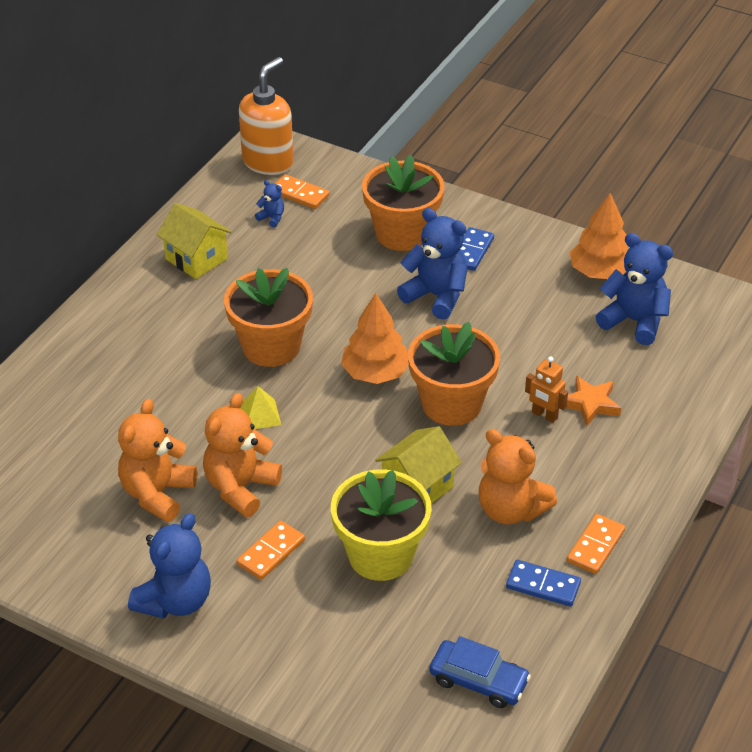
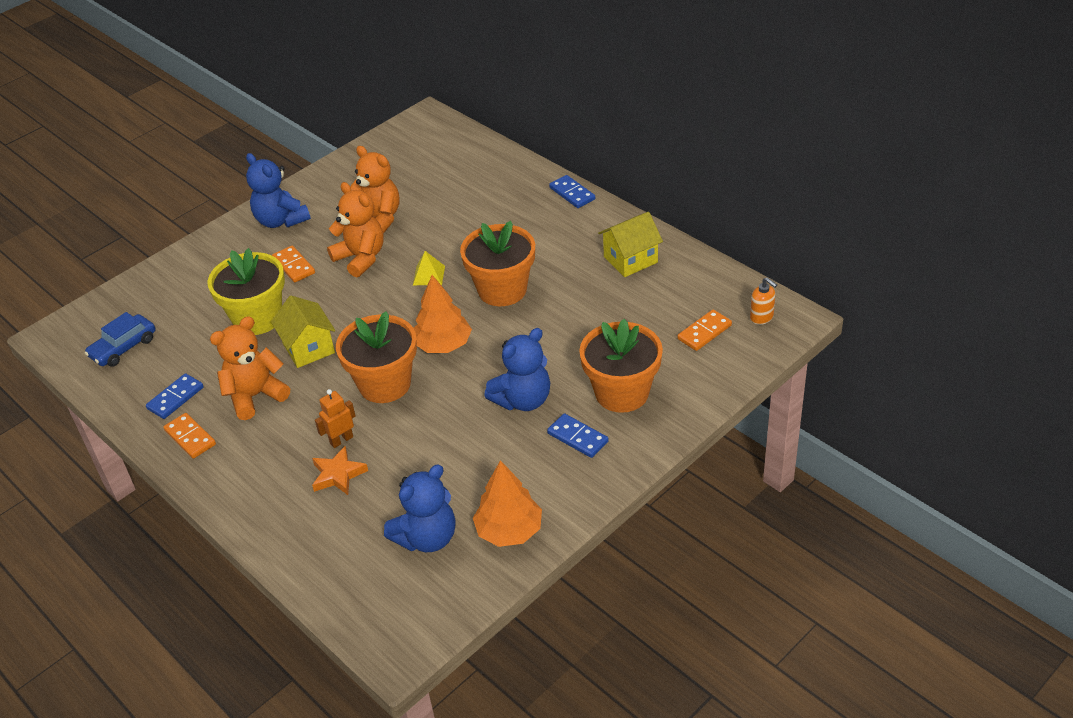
camera: 110 degrees right, 0 degrees up
(78, 325) = (572, 193): none -> blue domino
(268, 162) = (762, 317): orange soap dispenser -> orange soap dispenser, size x0.48
(272, 218) = (673, 310): blue teddy bear -> none

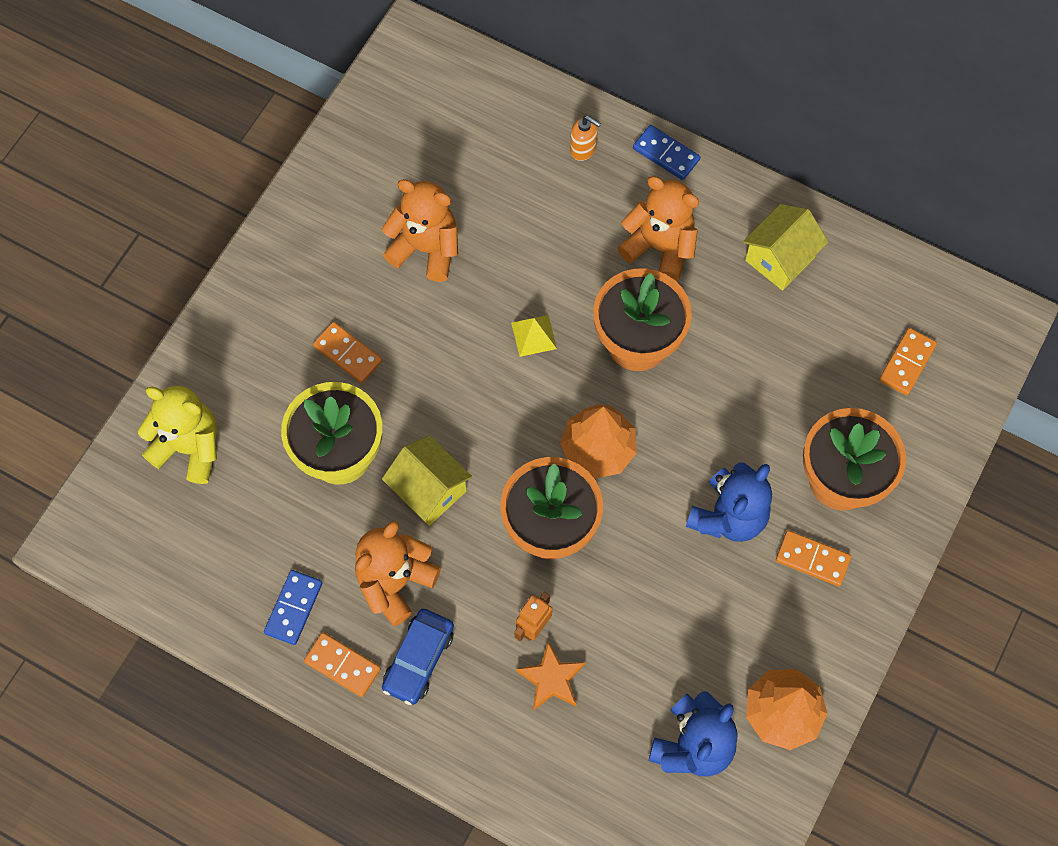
camera: 20 degrees left, 25 degrees up
(123, 347) = (183, 540): blue car -> blue car (418, 659)
(159, 298) = (190, 447): none -> yellow teddy bear
(281, 220) = (293, 275): blue teddy bear -> none
(361, 258) = (432, 322): orange teddy bear -> orange teddy bear (659, 247)
(577, 437) = (812, 559): blue domino -> orange domino
(762, 317) = (966, 325): orange soap dispenser -> orange soap dispenser (583, 149)

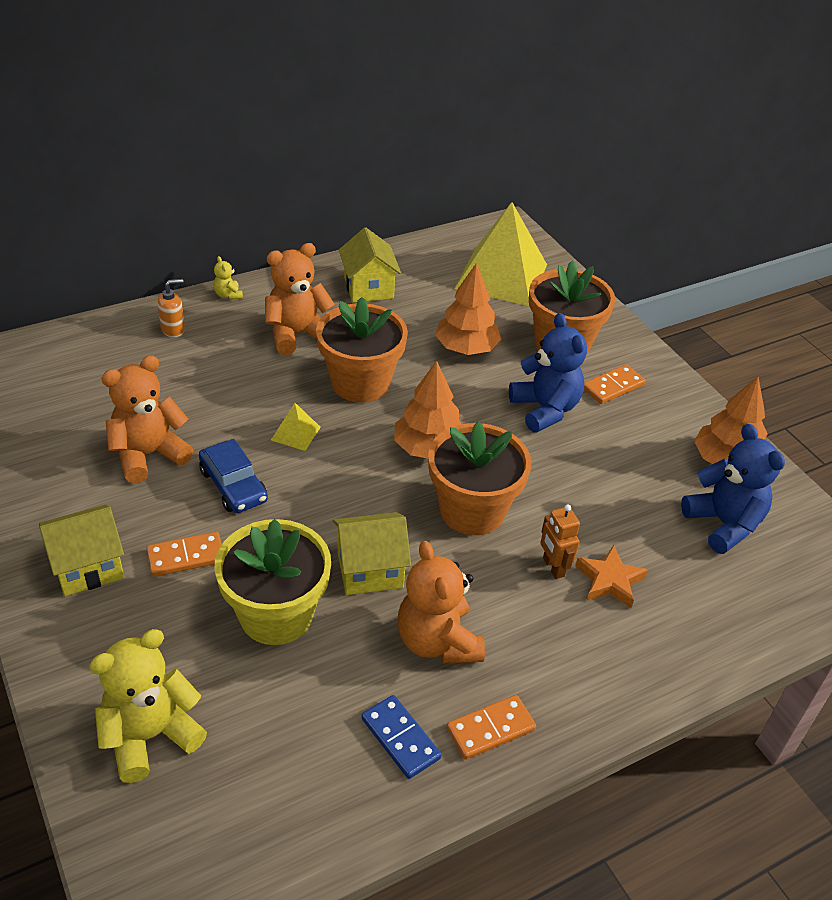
camera: 60 degrees left, 25 degrees down
(292, 298) = (88, 567): none -> yellow house
(418, 659) = (527, 664): blue car -> blue car (233, 485)
(666, 154) = (228, 295): blue domino -> yellow teddy bear
(761, 398) = (466, 348): none -> orange tree
(906, 363) = (501, 276): orange domino -> yellow pyramid

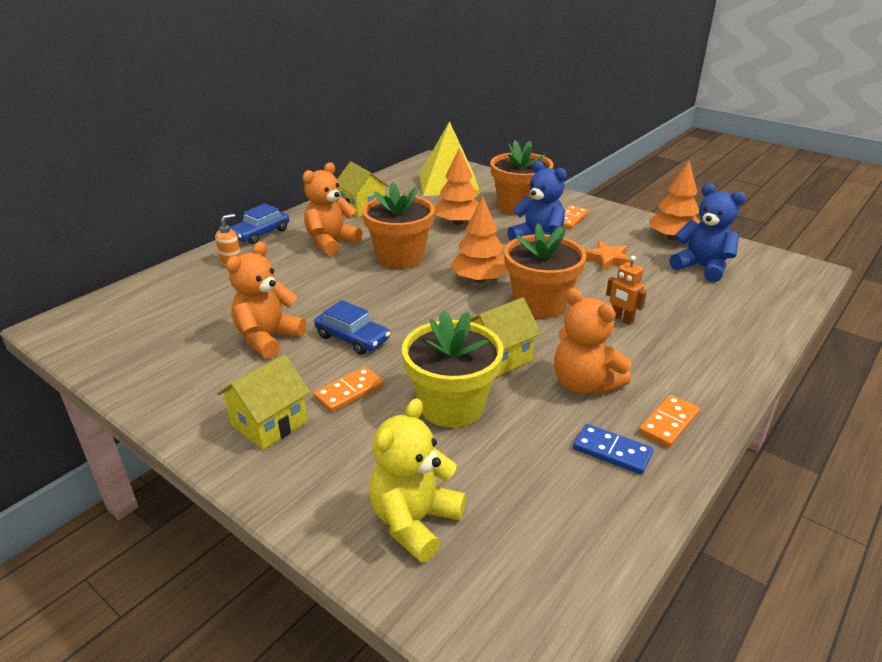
camera: 20 degrees left, 10 degrees down
(228, 295) = (260, 233): yellow teddy bear -> blue car
(295, 433) = (376, 296): yellow pyramid -> none
(610, 580) = (664, 315): orange star -> orange star (607, 260)

